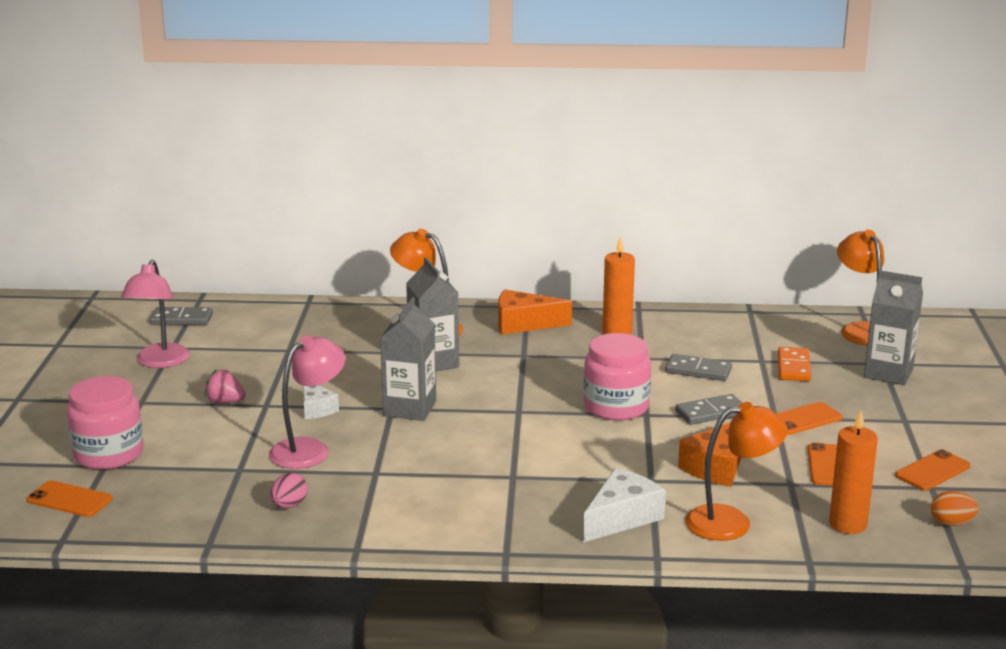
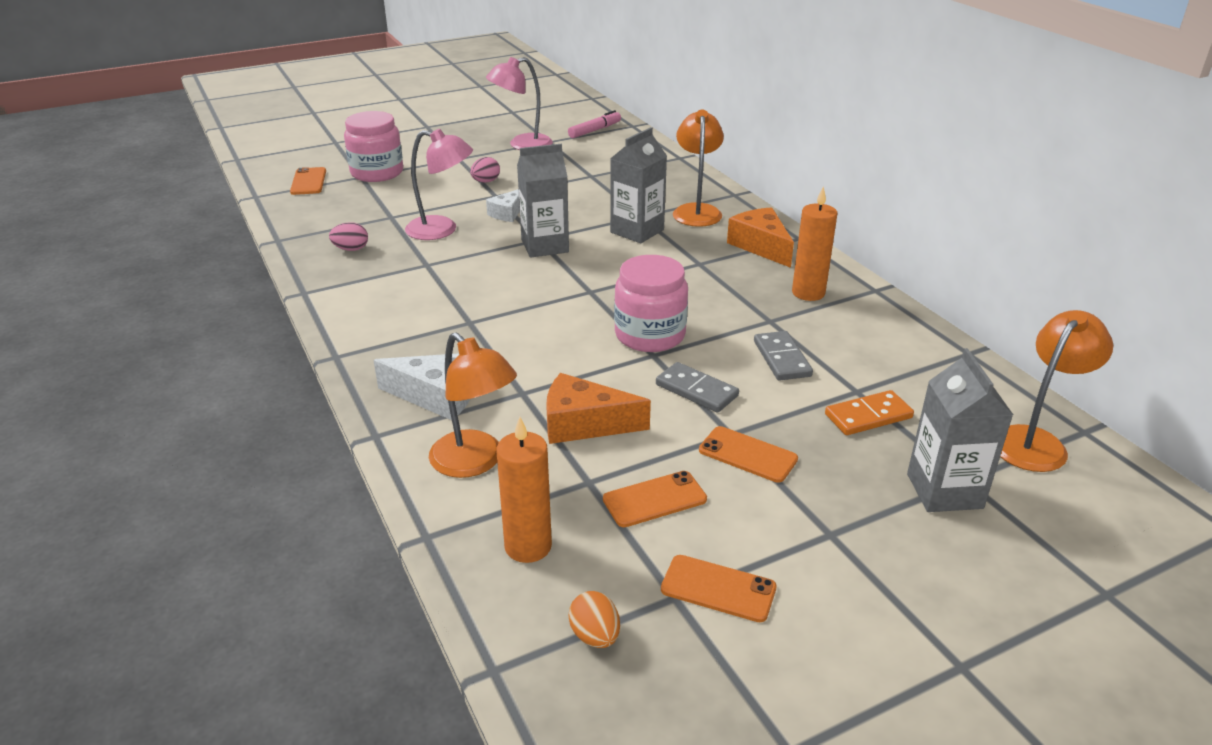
camera: 60 degrees right, 10 degrees up
(181, 319) = (595, 130): grey domino -> pink marker
(225, 402) = (486, 181): pink strawberry -> pink egg

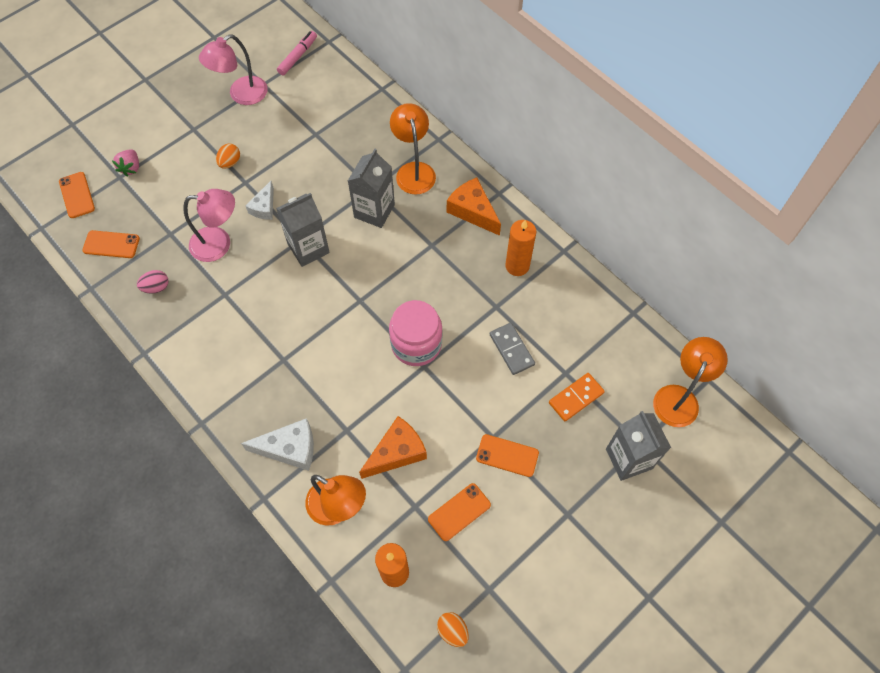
camera: 15 degrees left, 30 degrees up
(377, 173) = (131, 168): pink jar -> pink strawberry
(486, 181) = (230, 162): pink egg -> orange egg
(584, 424) = (397, 452): orange cheese -> orange cheese turned 150 degrees clockwise
(696, 390) = (462, 398): grey domino -> none
(718, 588) = (512, 576): orange phone -> orange phone (111, 244)

